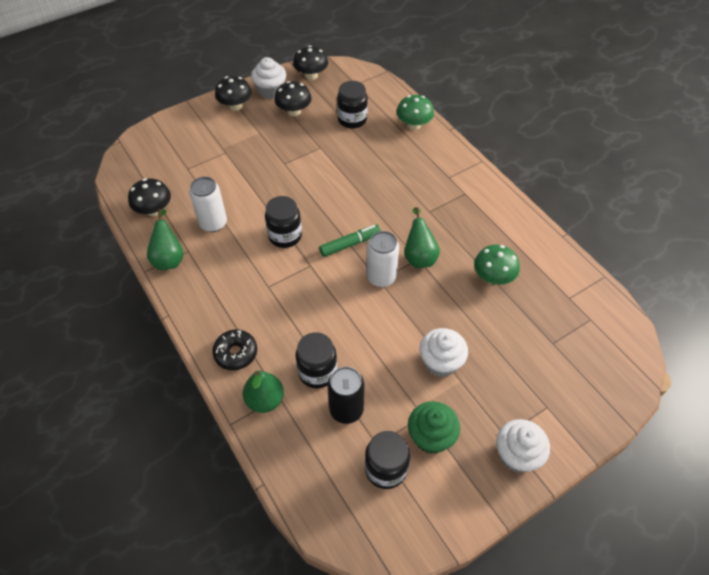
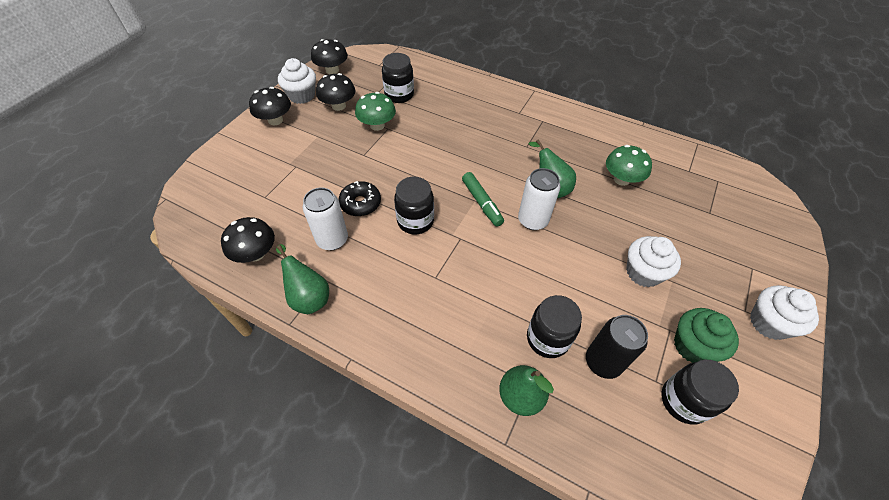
camera: 30 degrees left, 0 degrees up
(236, 353) = (454, 362): black donut -> black donut (360, 203)
(350, 244) = (482, 203): green marker -> green marker turned 120 degrees clockwise
(414, 125) = (456, 81): green mushroom -> green mushroom (377, 125)

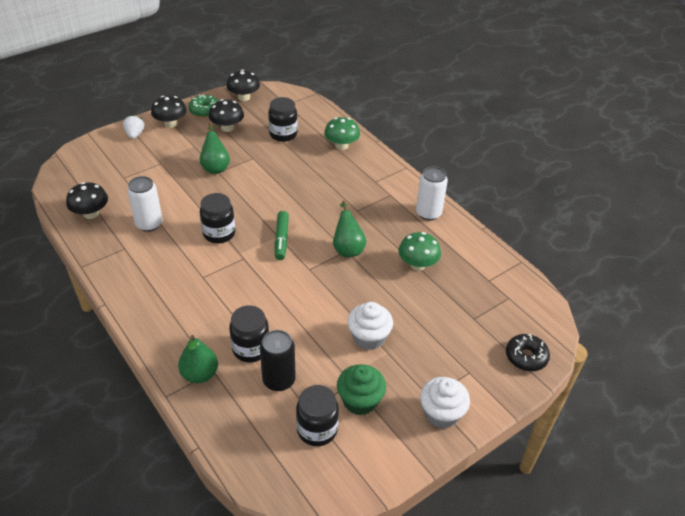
camera: 25 degrees right, 10 degrees down
(243, 145) = (135, 134): none -> white strawberry
(302, 95) = (204, 110): white cupcake -> green donut
(309, 297) = (105, 255): green pear -> green pear (215, 167)
(360, 203) = (188, 206): black donut -> black donut (526, 357)
(377, 125) = (246, 153): green mushroom -> green mushroom (341, 146)
(533, 220) = (311, 267): white can -> white can (428, 213)

